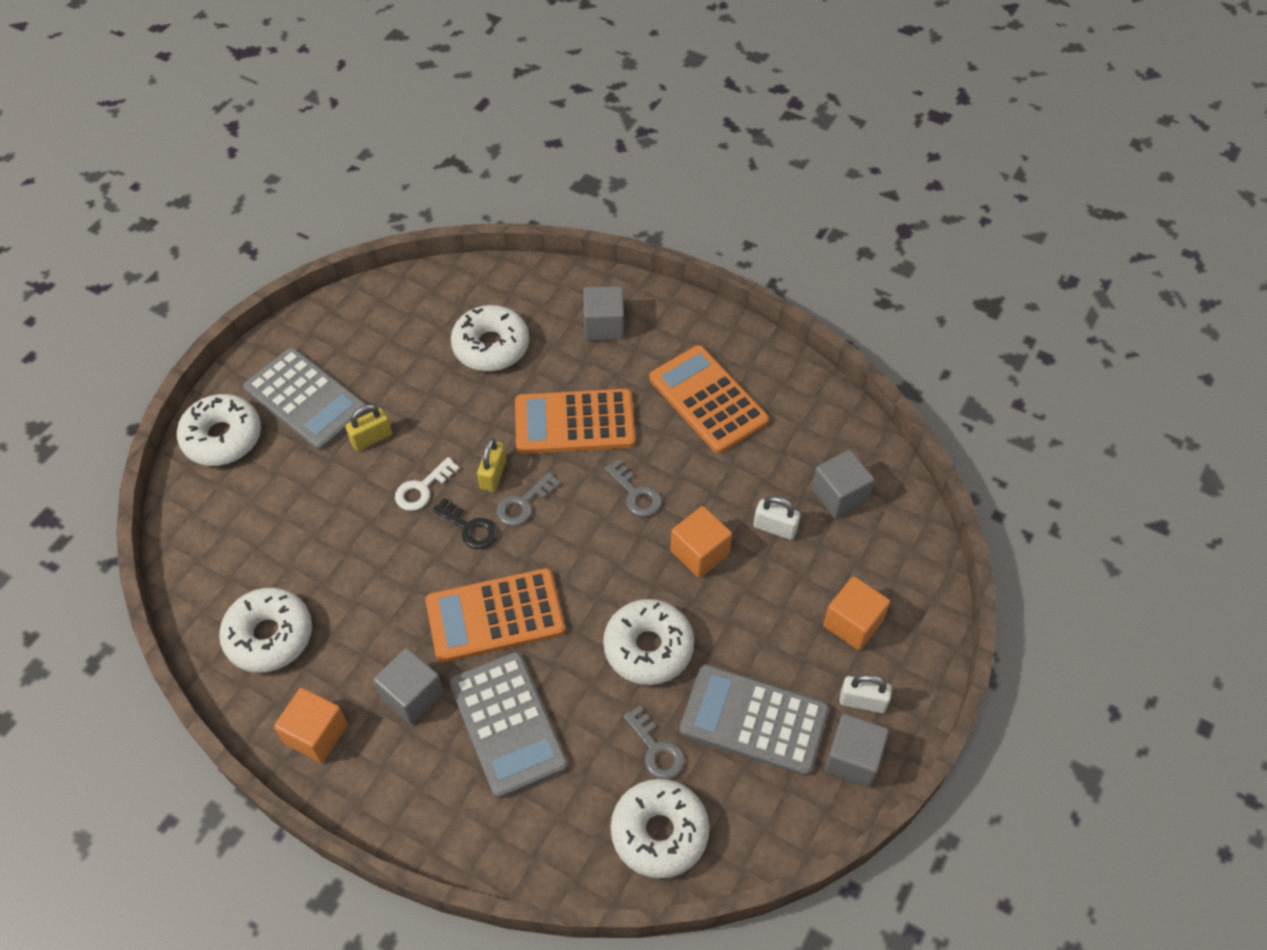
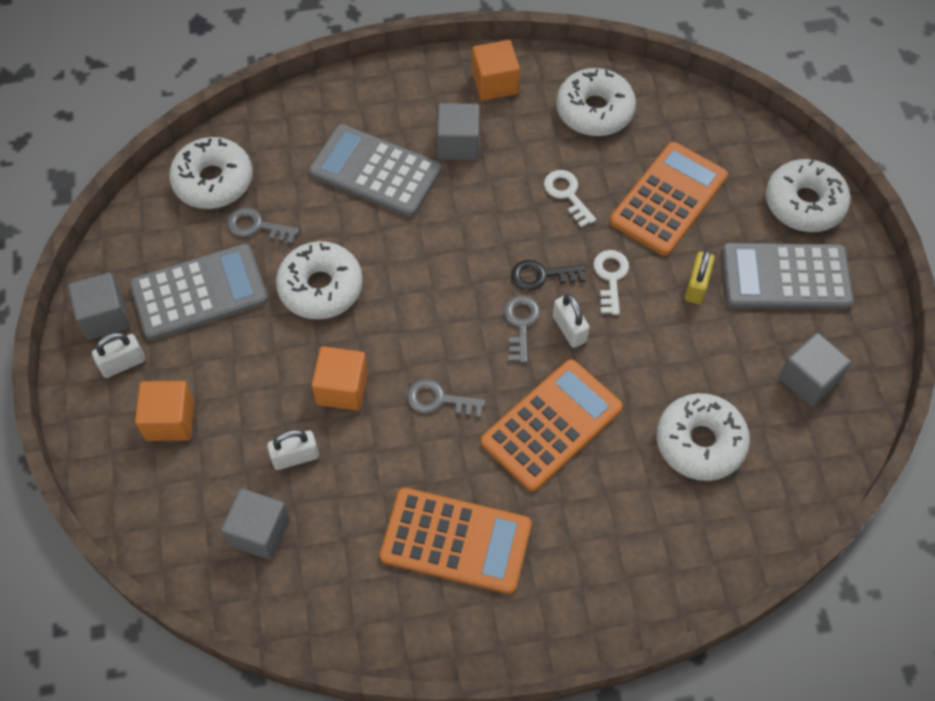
camera: 140 degrees right, 5 degrees up
(378, 578) = (567, 194): none -> white key
(493, 475) = (569, 329): yellow padlock -> white padlock
(495, 616) = (455, 230): orange calculator -> orange calculator (668, 199)
(604, 326) = (625, 547): grey cube -> grey cube (808, 379)

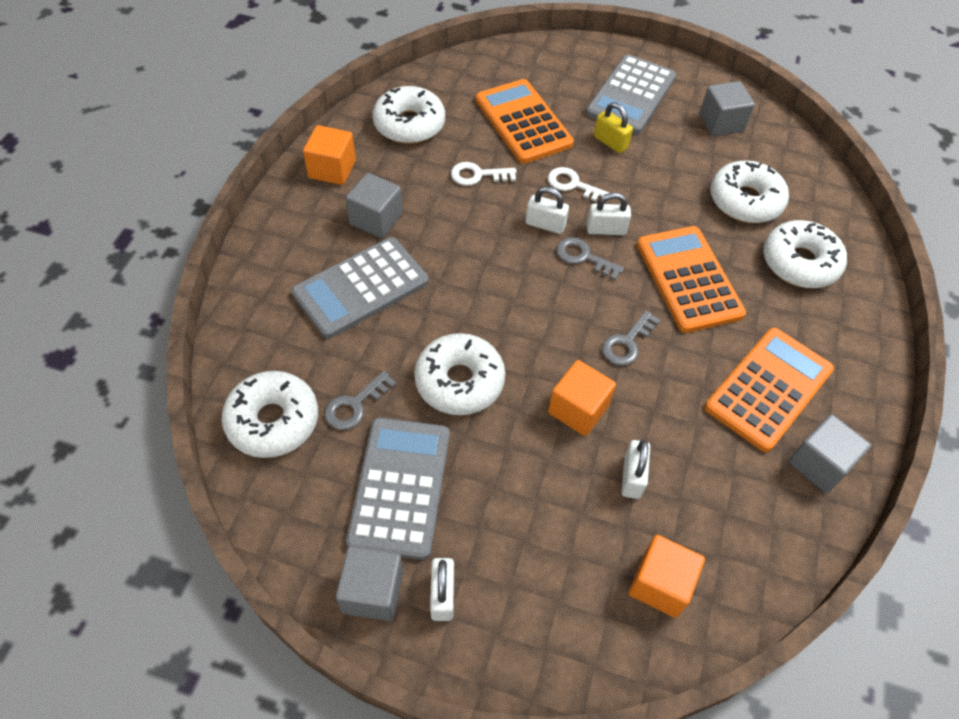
camera: 65 degrees left, 5 degrees down
(170, 420) = (536, 574): orange cube -> orange cube (660, 584)
(259, 532) = (699, 540): grey cube -> grey cube (819, 464)
(541, 276) = (545, 224): black key -> white padlock
(804, 203) = (575, 58): white donut -> white donut (799, 263)

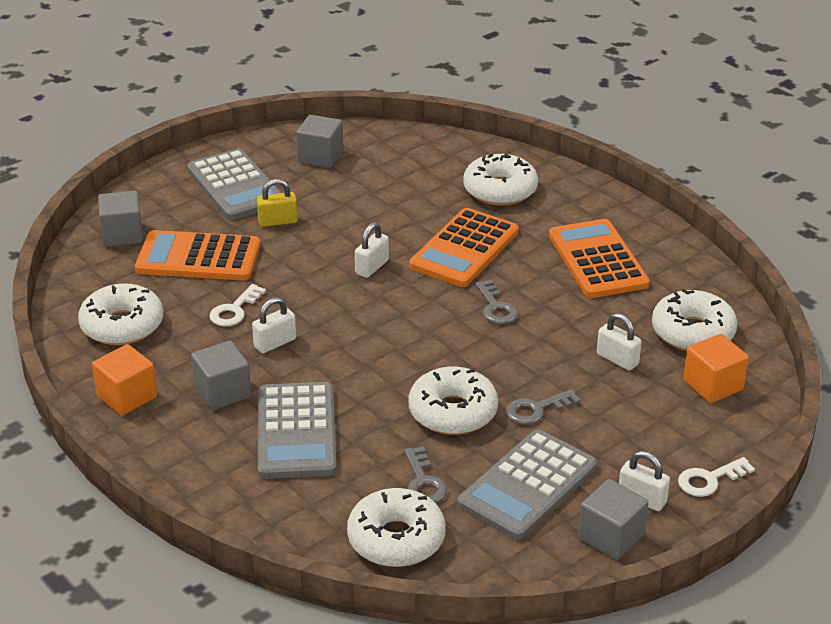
camera: 55 degrees left, 20 degrees down
(400, 487) = (527, 485): grey calculator -> grey calculator turned 90 degrees counterclockwise
(545, 224) = (332, 296): white padlock -> white padlock (275, 343)
(573, 185) = (304, 262): white key -> white key (709, 480)
(578, 409) = (535, 360): orange cube -> none
(583, 257) = (389, 291): grey key -> grey key (536, 410)
(689, 279) = (464, 249): orange calculator -> orange calculator turned 75 degrees counterclockwise
(745, 201) = (415, 185): white donut -> white donut (692, 332)
(819, 464) = (677, 268): grey cube -> grey cube (122, 234)

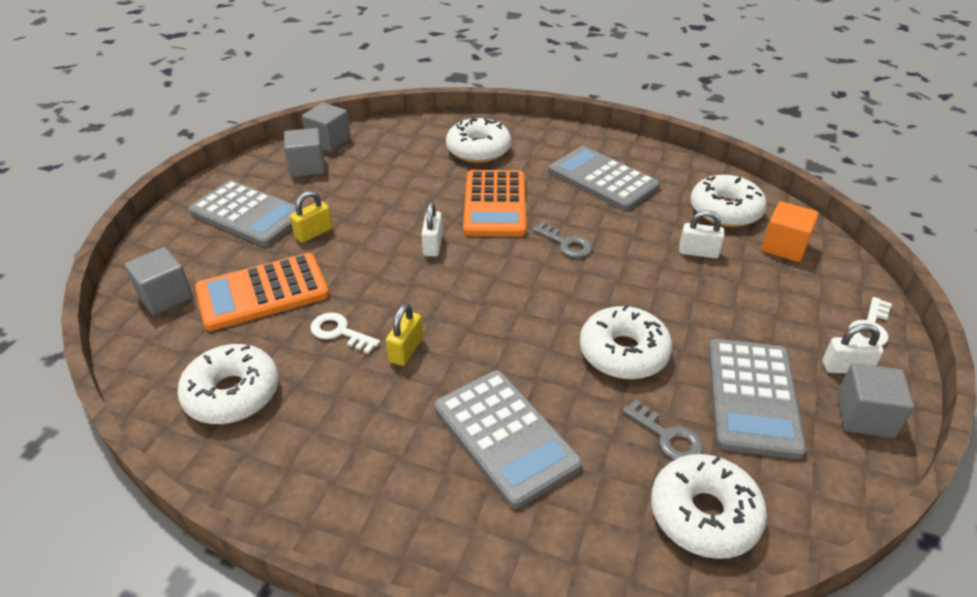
camera: 30 degrees left, 5 degrees up
(127, 396) = (296, 476): orange cube -> none
(222, 392) = (396, 425): grey cube -> grey cube (329, 141)
(234, 310) = (339, 332): white key -> white key turned 120 degrees clockwise
(275, 343) = (406, 350): white padlock -> yellow padlock
(536, 410) = (685, 321): grey key -> none
(598, 260) = (602, 179): orange calculator -> grey calculator

